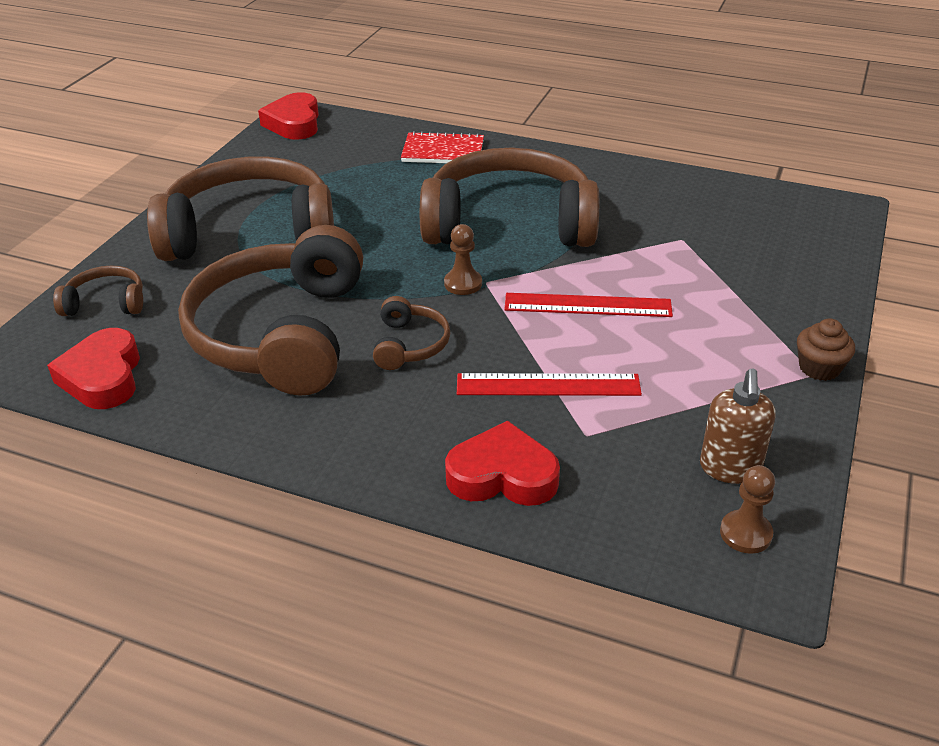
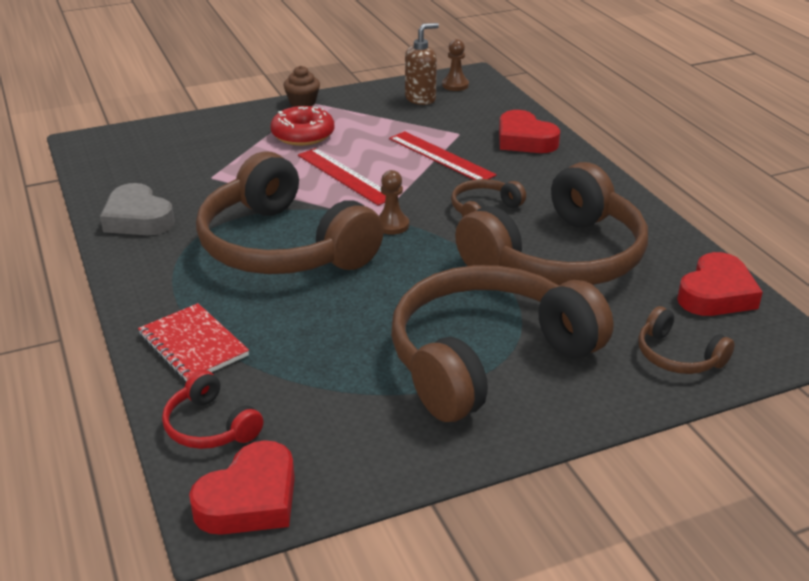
camera: 135 degrees left, 5 degrees down
(250, 232) = (487, 358): brown headphones -> brown headphones turned 105 degrees clockwise
(362, 132) = (210, 426): none -> red headphones
(646, 185) = (138, 218): none -> grey heart
(719, 326) = (303, 135): none -> red donut

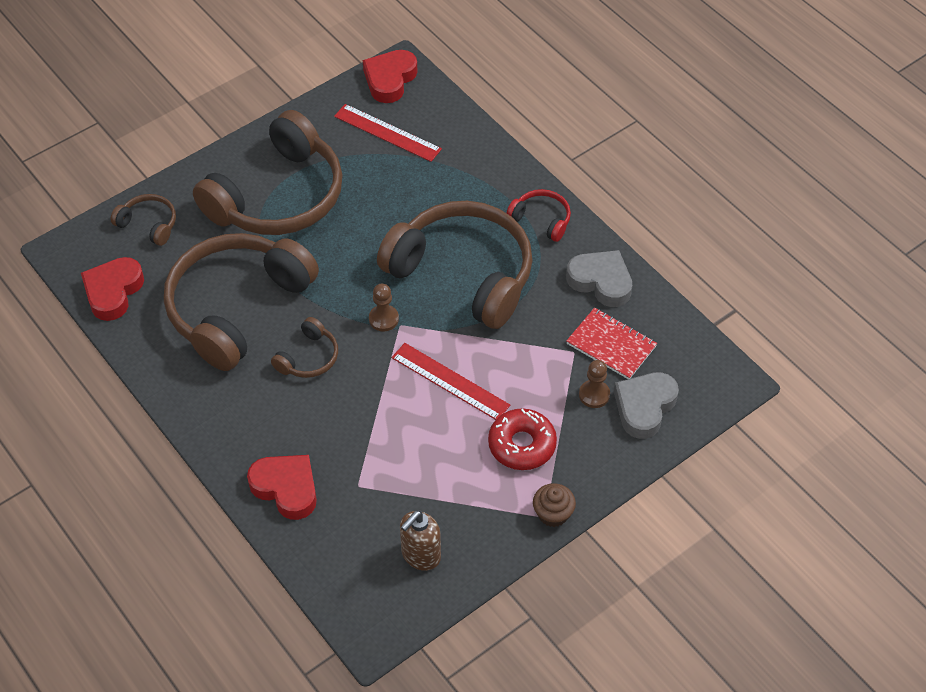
camera: 165 degrees right, 20 degrees up
(177, 139) = (644, 407): none -> grey heart
(193, 345) = (478, 167): red notebook -> red notebook (611, 345)
(210, 426) = (434, 114): red headphones -> red headphones (541, 219)
(441, 156) = (367, 436): red ruler -> red ruler (387, 133)
(455, 85) = (387, 601): brown pawn -> brown pawn (594, 395)

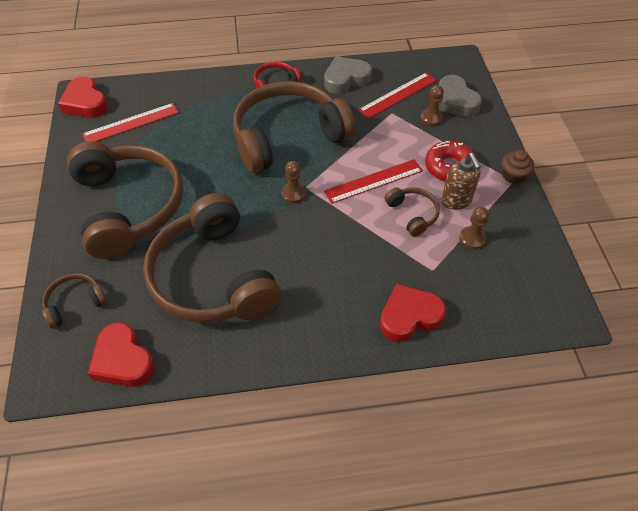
camera: 60 degrees left, 0 degrees up
(308, 357) = (296, 251): brown headphones -> brown headphones (413, 214)
(420, 555) = (513, 258): brown soap dispenser -> brown soap dispenser (456, 201)
(425, 506) = (472, 238): none -> brown pawn
(611, 345) = (398, 95): red notebook -> red ruler

